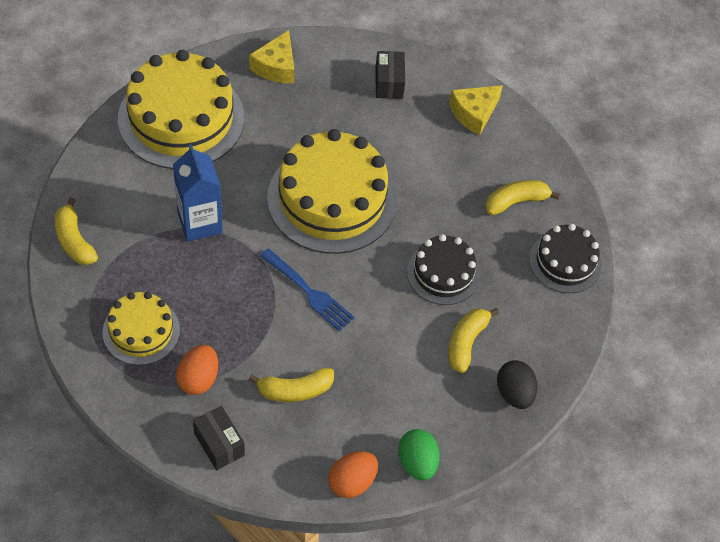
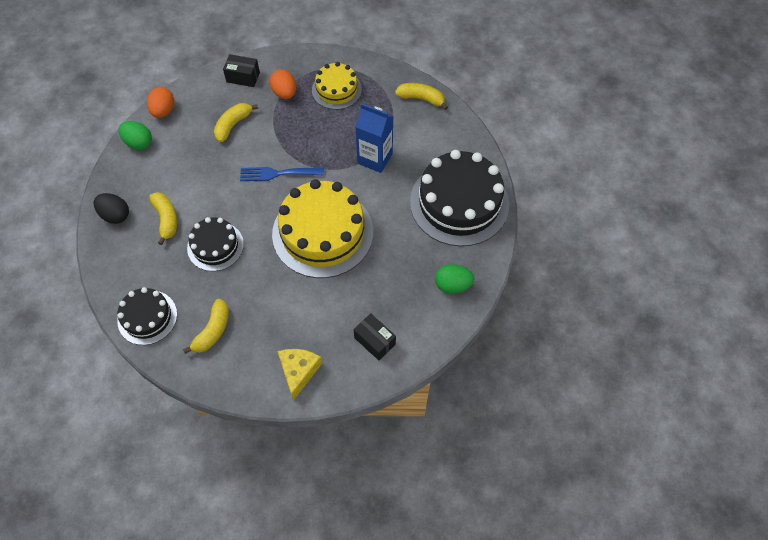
camera: 140 degrees right, 5 degrees up
(181, 118) = (459, 203): yellow cake -> black cake
(276, 67) = (452, 285): yellow cheese -> green egg

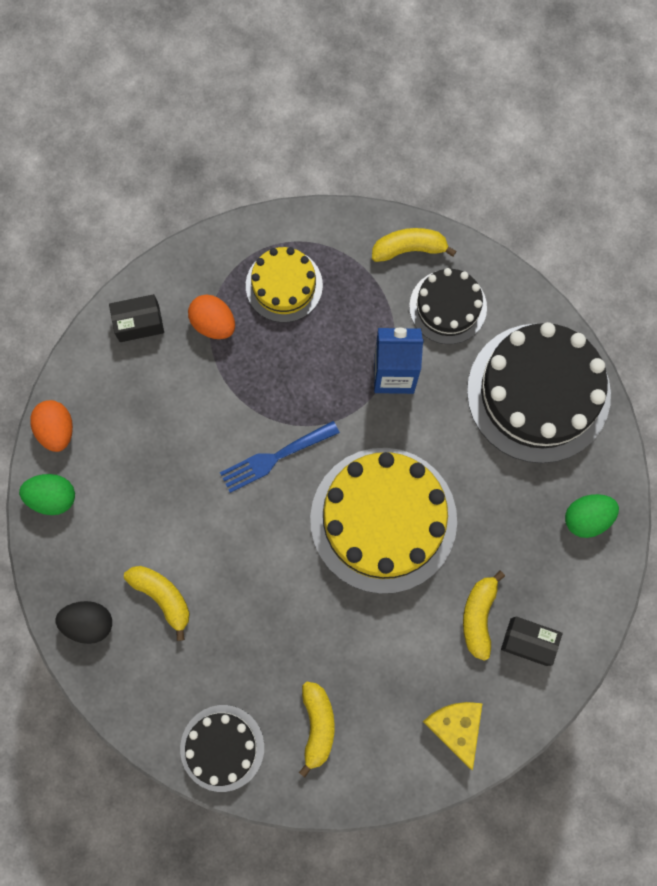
camera: 25 degrees left, 15 degrees up
(215, 246) = (252, 605): black cake -> black cake (448, 307)
(233, 125) = (170, 408): yellow banana -> yellow banana (478, 616)

